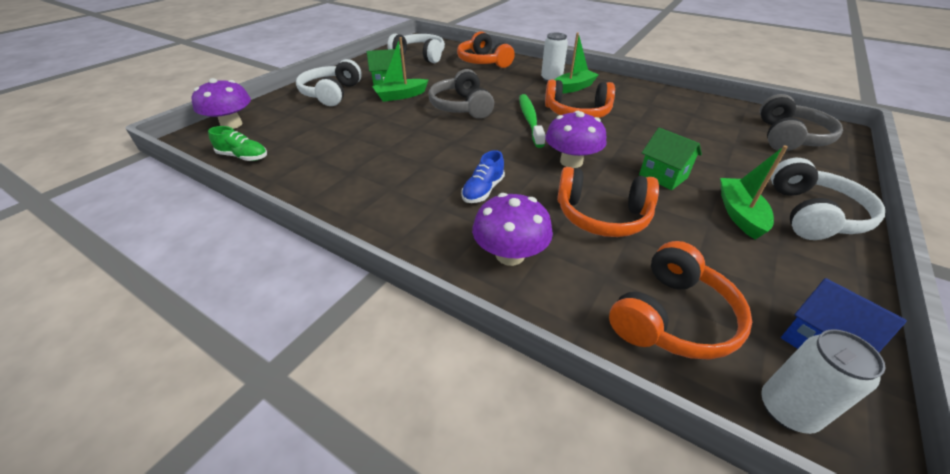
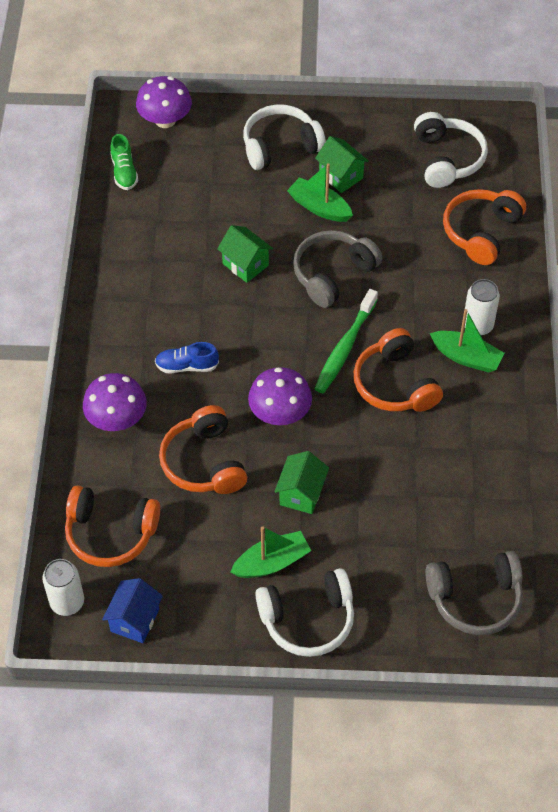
camera: 60 degrees right, 15 degrees up
(412, 134) = (245, 264): none -> green house
(530, 120) = (345, 347): green toothbrush -> green toothbrush turned 150 degrees clockwise

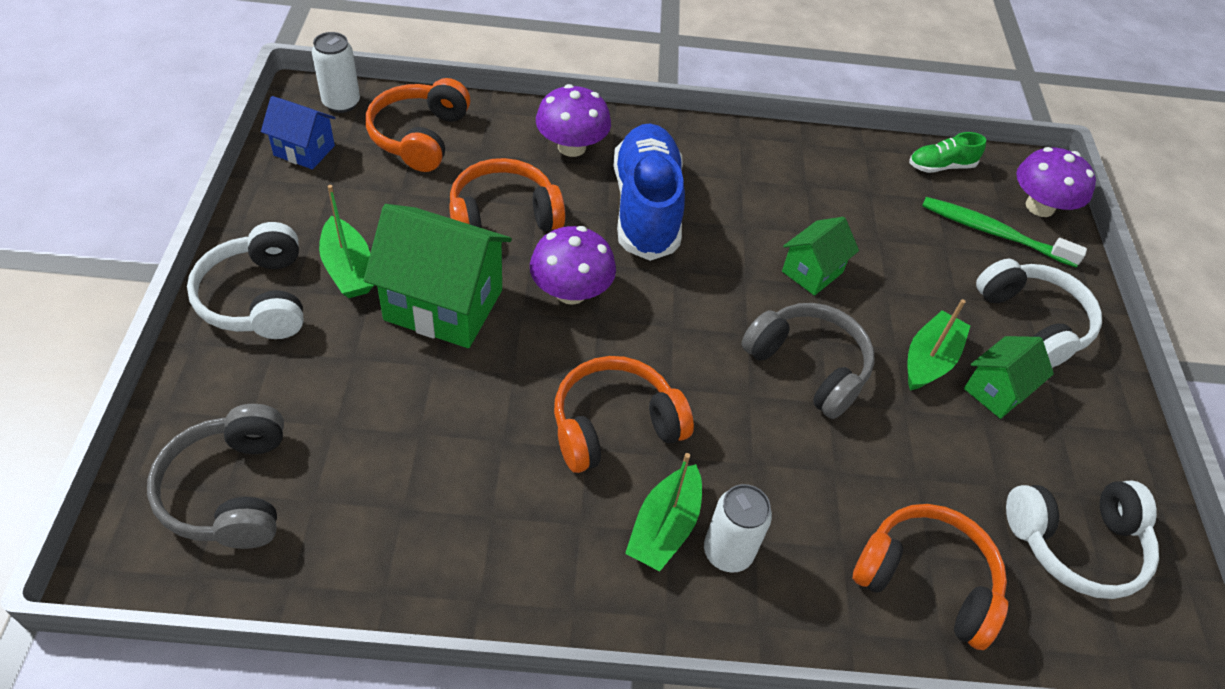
camera: 85 degrees right, 5 degrees down
(187, 366) = (646, 208): blue shoe -> blue shoe, size x2.16
(301, 493) = (443, 305): green house -> green house, size x1.82
(345, 347) = (678, 370): green toothbrush -> green toothbrush (994, 233)

